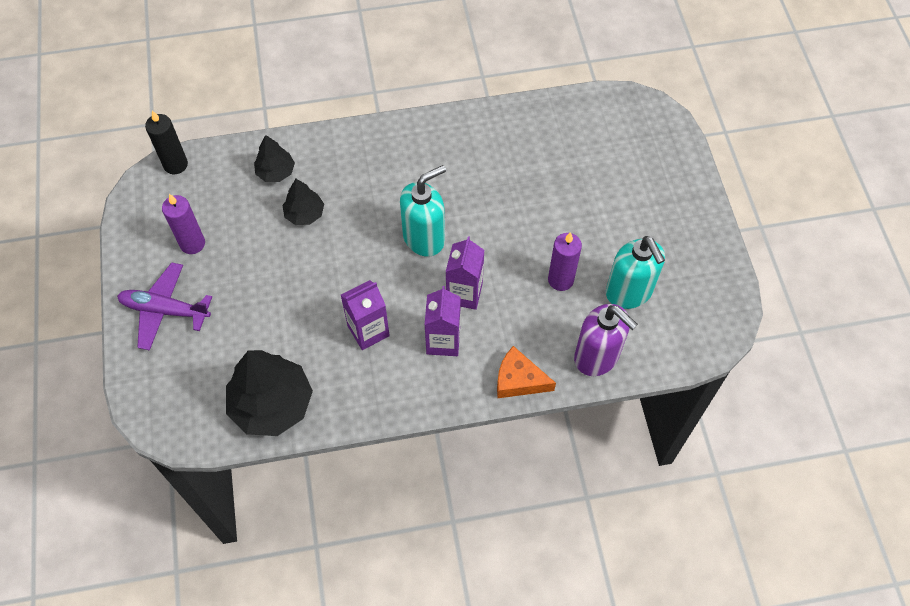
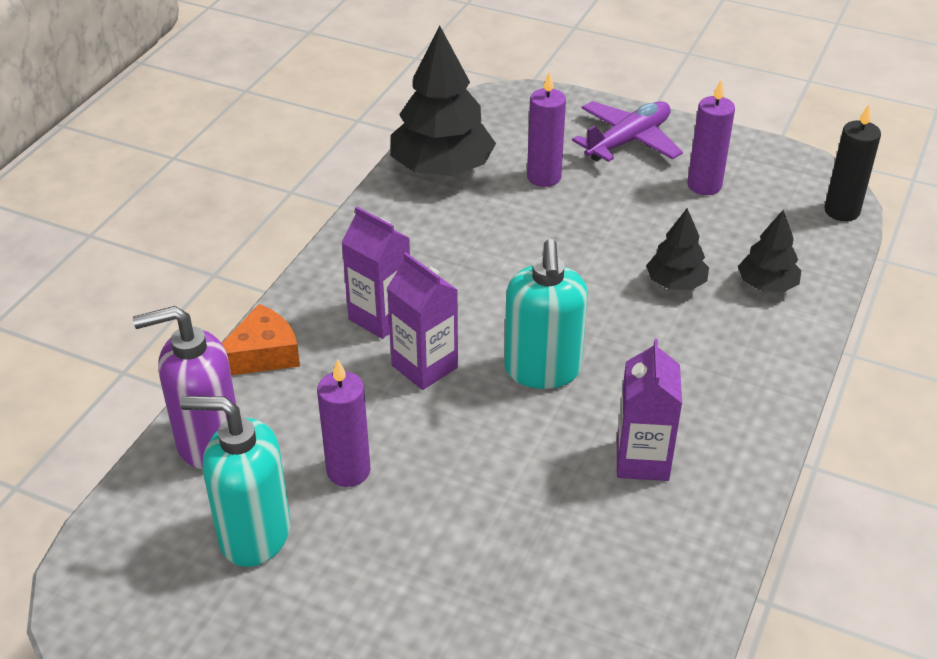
camera: 125 degrees right, 20 degrees down
(242, 336) = (544, 177): none -> purple candle
(368, 331) = (457, 265): purple carton -> purple carton (642, 460)

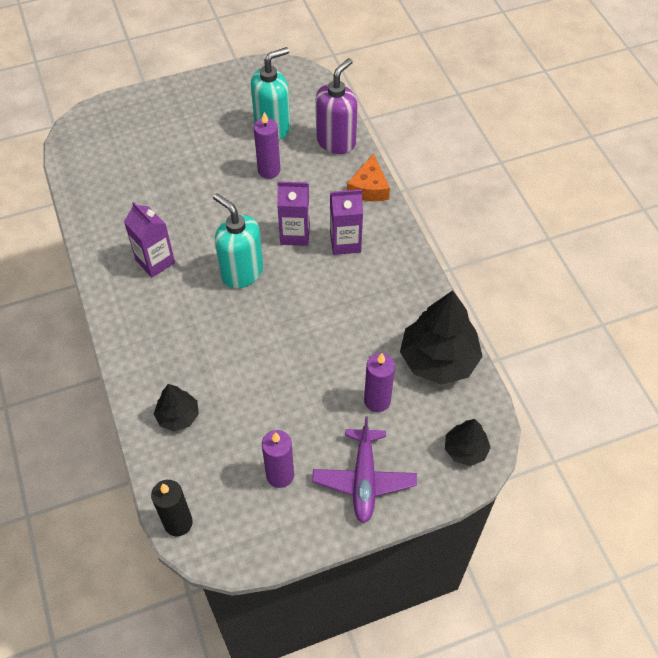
camera: 135 degrees right, 15 degrees up
(676, 283) = (227, 377): black tree -> black tree (465, 449)

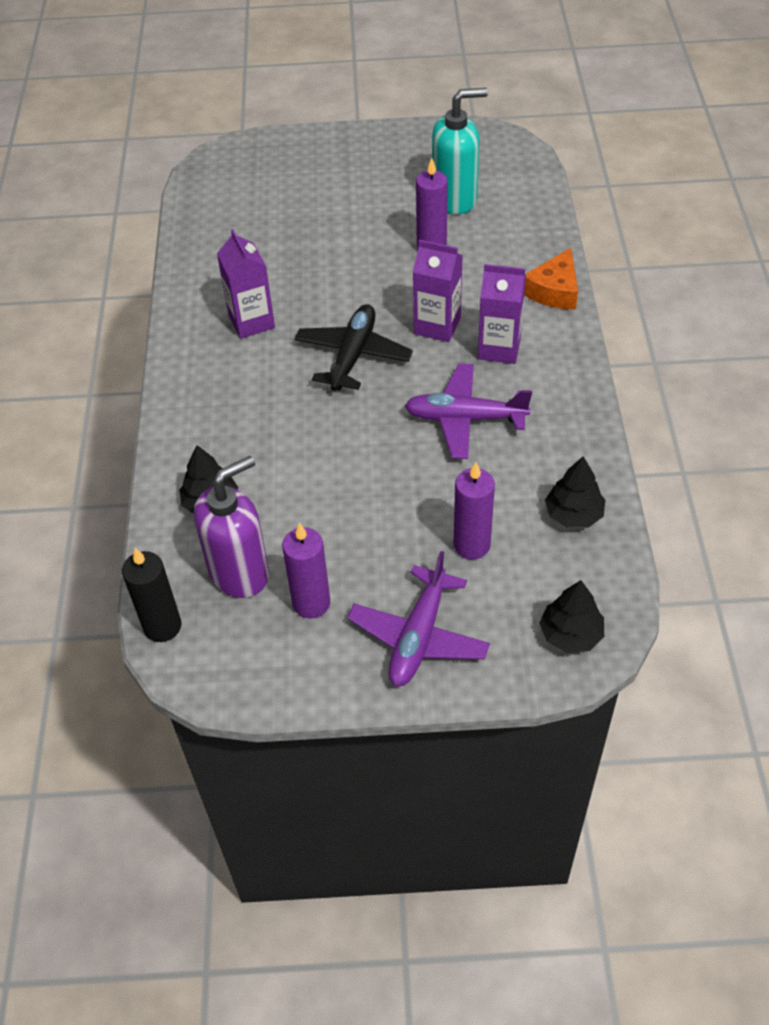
camera: 20 degrees right, 5 degrees down
(241, 272) = (353, 355): turquoise soap dispenser -> black plane
(336, 141) = (530, 230): purple soap dispenser -> purple soap dispenser (240, 572)
(340, 304) = (465, 418): none -> purple plane
(438, 359) = (573, 514): black tree -> black tree, size x0.53

